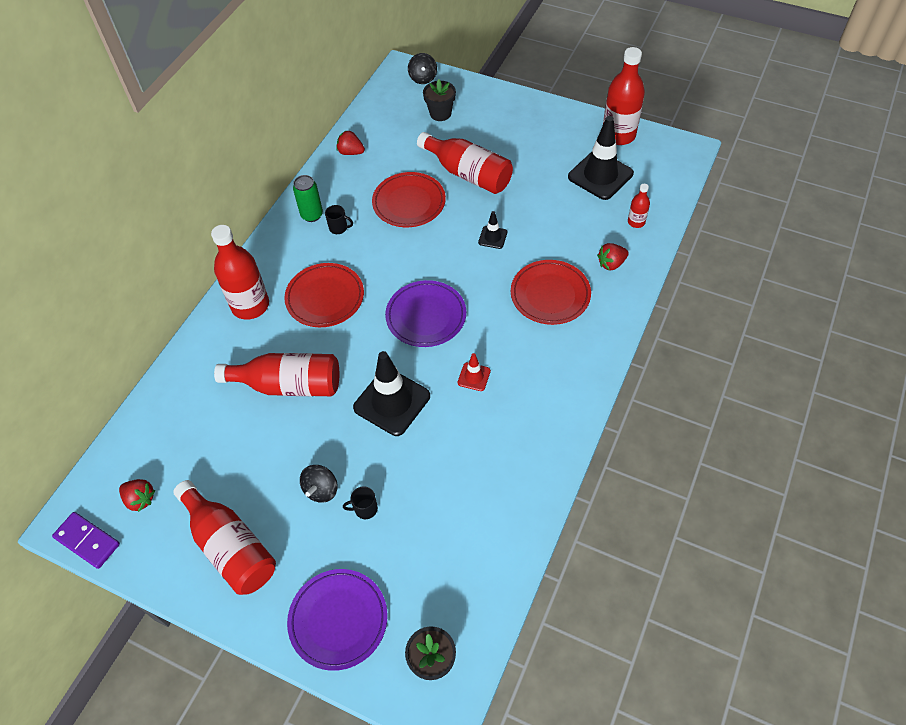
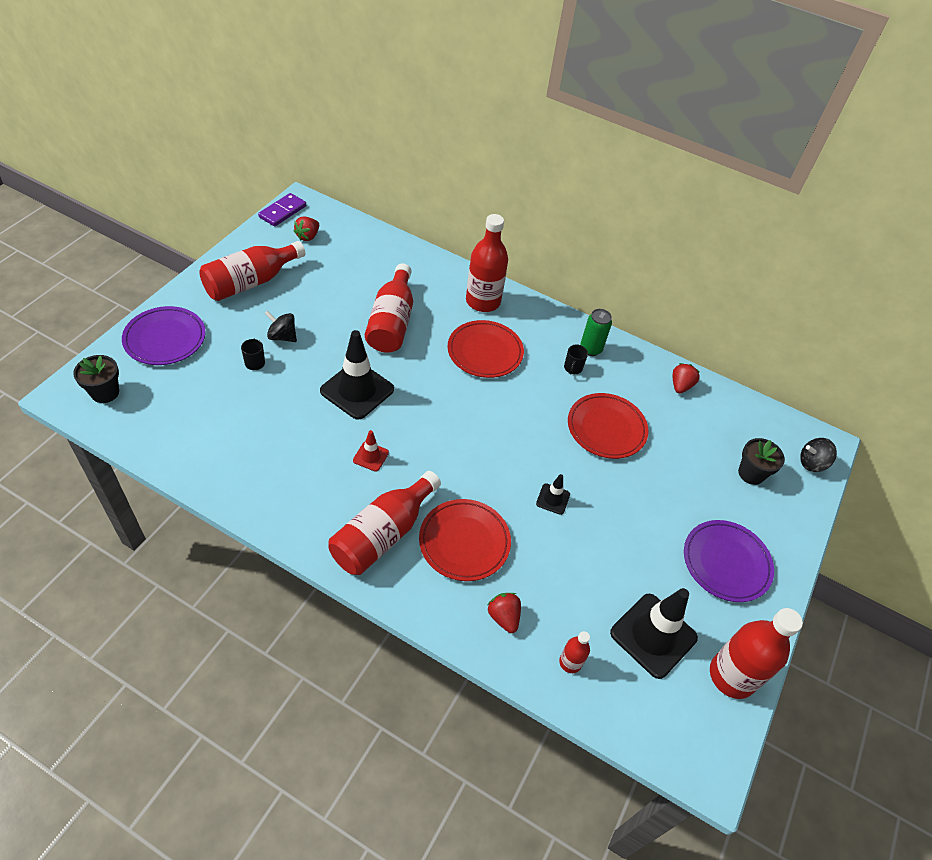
camera: 85 degrees right, 5 degrees down
(426, 316) = (451, 426): purple plate -> purple plate (726, 563)
(468, 174) = (651, 489): red bottle -> red bottle (383, 534)

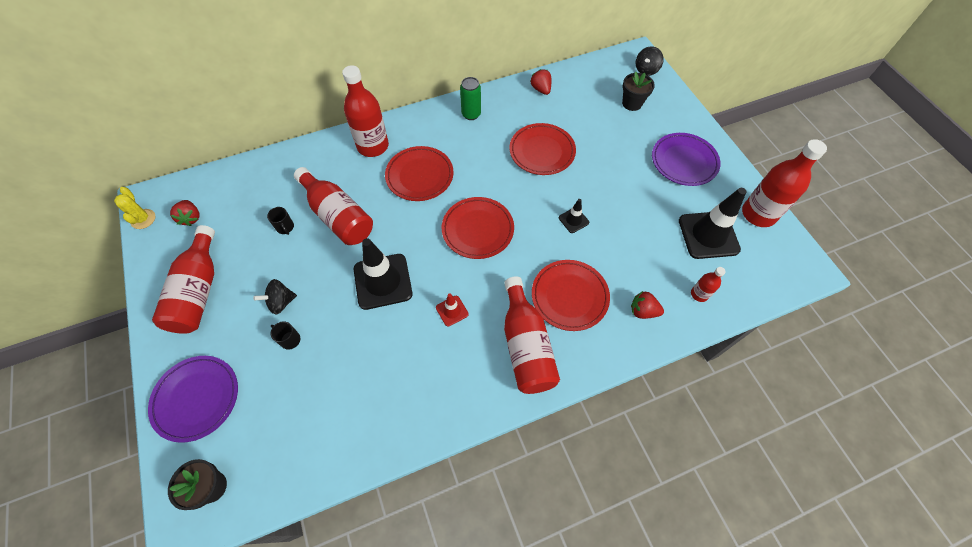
camera: 45 degrees left, 10 degrees up
(283, 212) = (143, 219): purple domino -> yellow cactus
(469, 428) = (478, 230): none -> red plate
(572, 368) = (478, 135): black mug -> black mug (285, 227)

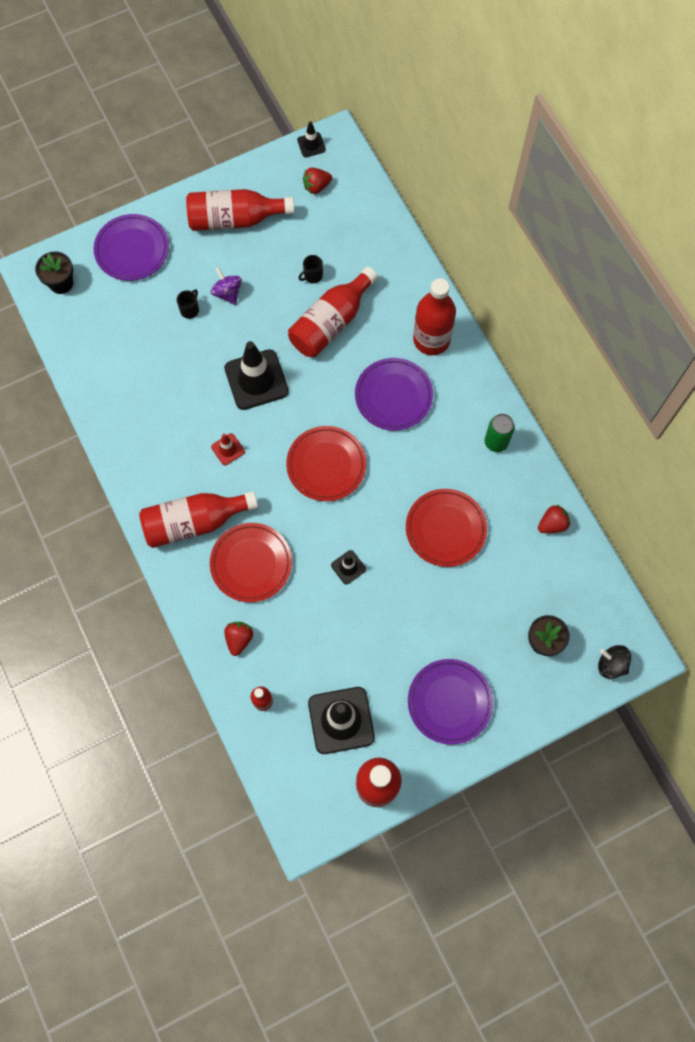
camera: 85 degrees right, 10 degrees up
(143, 219) = (311, 145): yellow cactus -> black traffic cone
(281, 302) = (227, 293): black spinning top -> purple spinning top
(419, 176) = (393, 396): red plate -> purple plate

